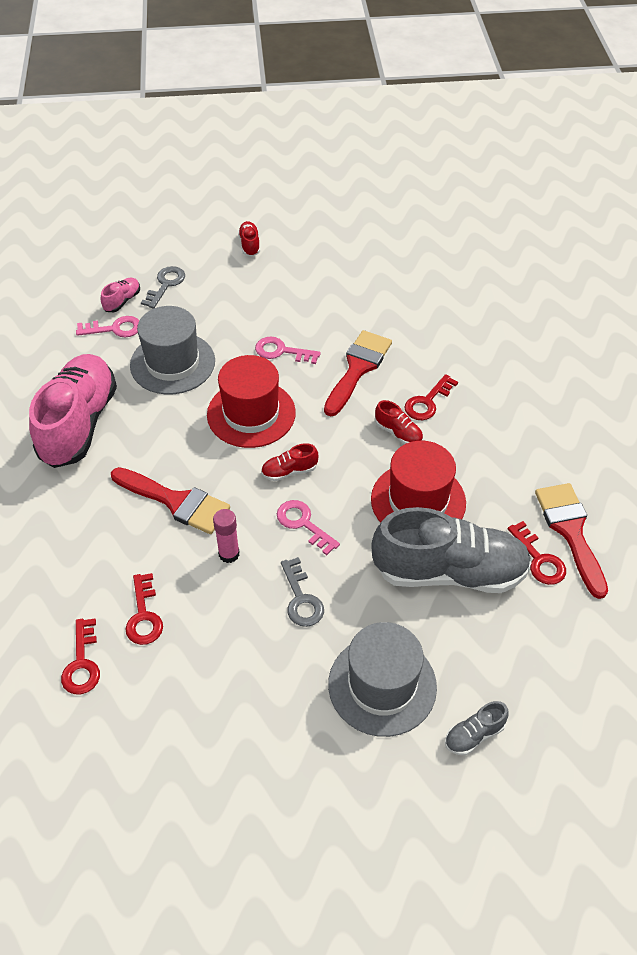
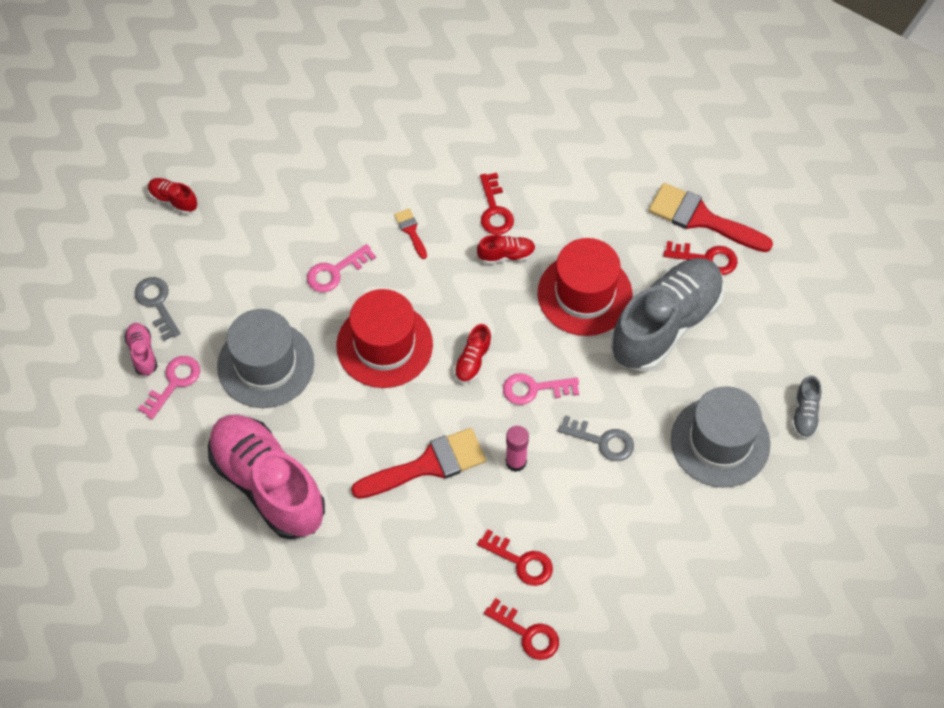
camera: 50 degrees left, 10 degrees up
(358, 369) = (411, 231): red brush -> red brush, size x0.47

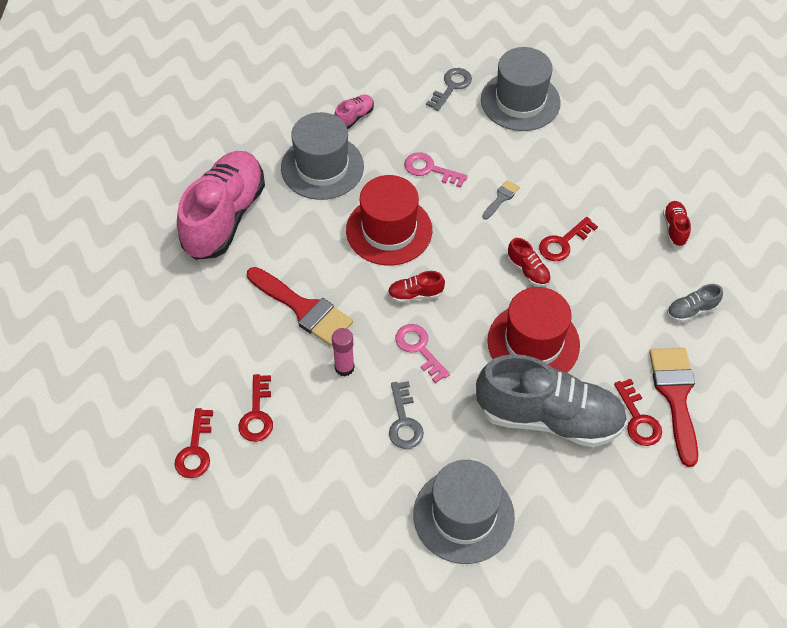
camera: 60 degrees right, 5 degrees down
(142, 353) = (284, 95): pink shoe -> pink shoe (354, 117)
(157, 304) = (328, 83): grey key -> grey key (451, 87)
(173, 200) = (418, 50): red shoe -> red shoe (674, 228)
(174, 383) = (272, 123): pink key -> none
(305, 150) = (520, 101): none -> grey hat
(411, 231) = (501, 198): red brush -> grey brush
(805, 414) = (539, 575): grey shoe -> grey shoe (691, 310)

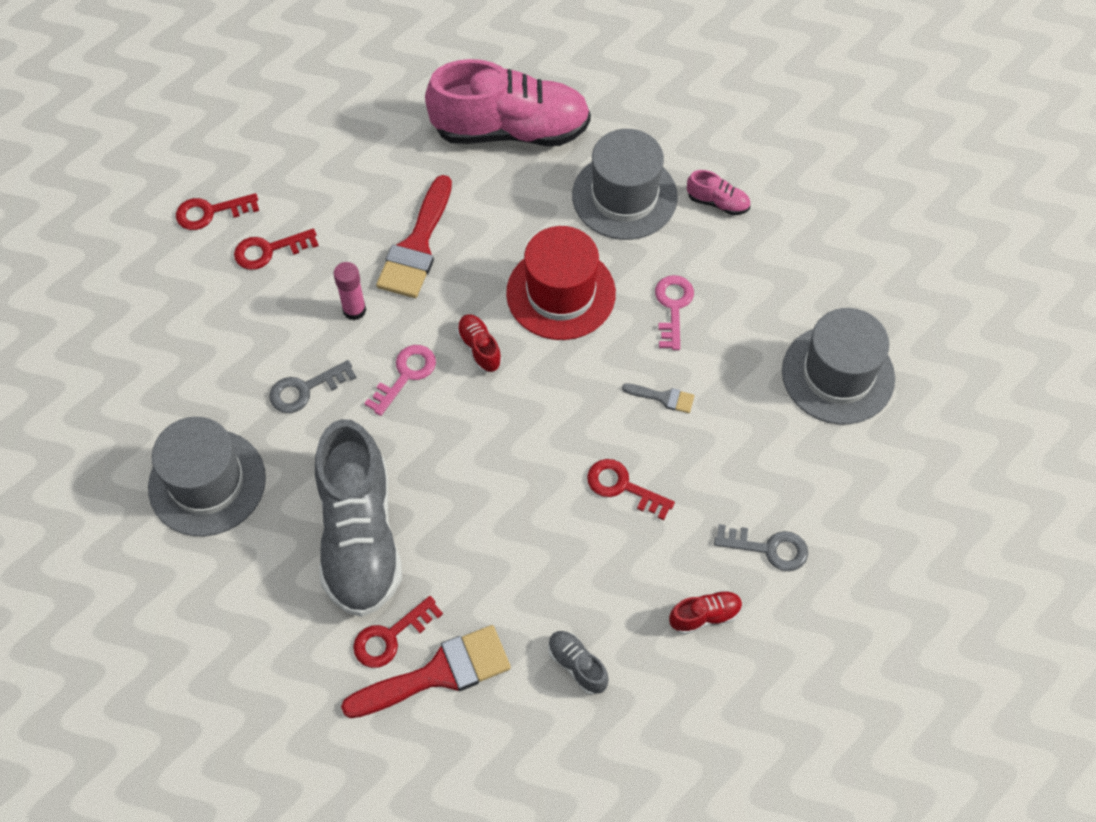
camera: 70 degrees right, 5 degrees up
(451, 87) = (822, 289): grey key -> grey key (768, 548)
(528, 270) = (562, 458): red shoe -> none
(533, 343) = (458, 492): red hat -> none

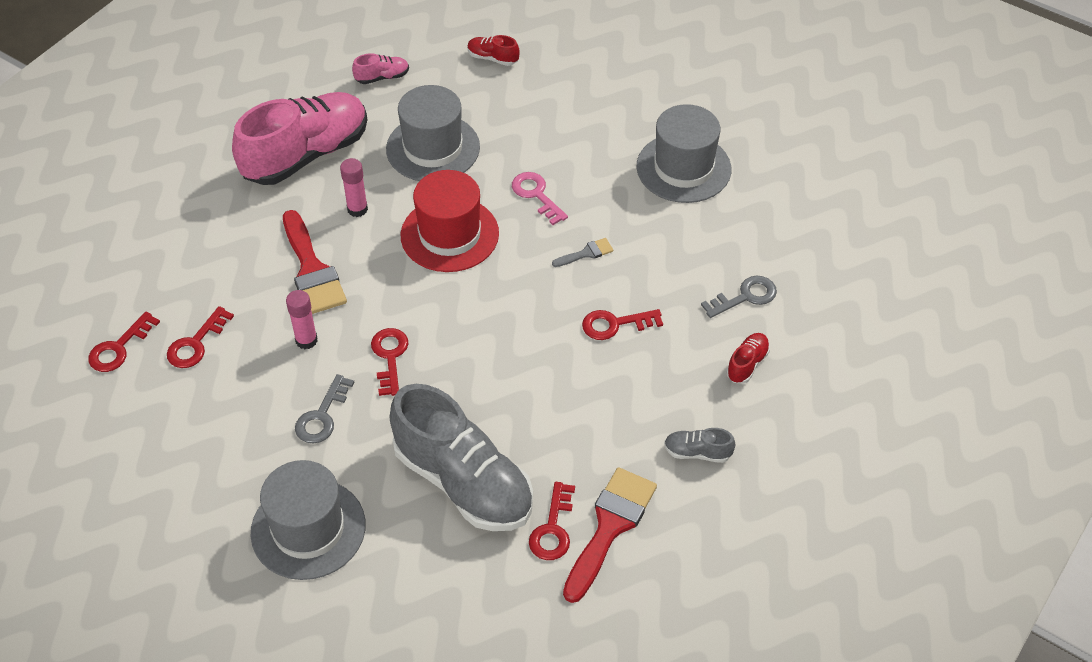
camera: 40 degrees left, 10 degrees down
(405, 375) = (390, 357): pink key -> red key
(479, 348) = (427, 305): red shoe -> red shoe (493, 58)
(505, 213) = (357, 209): none -> pink glue stick
(717, 202) = (501, 114): pink shoe -> pink shoe (382, 77)

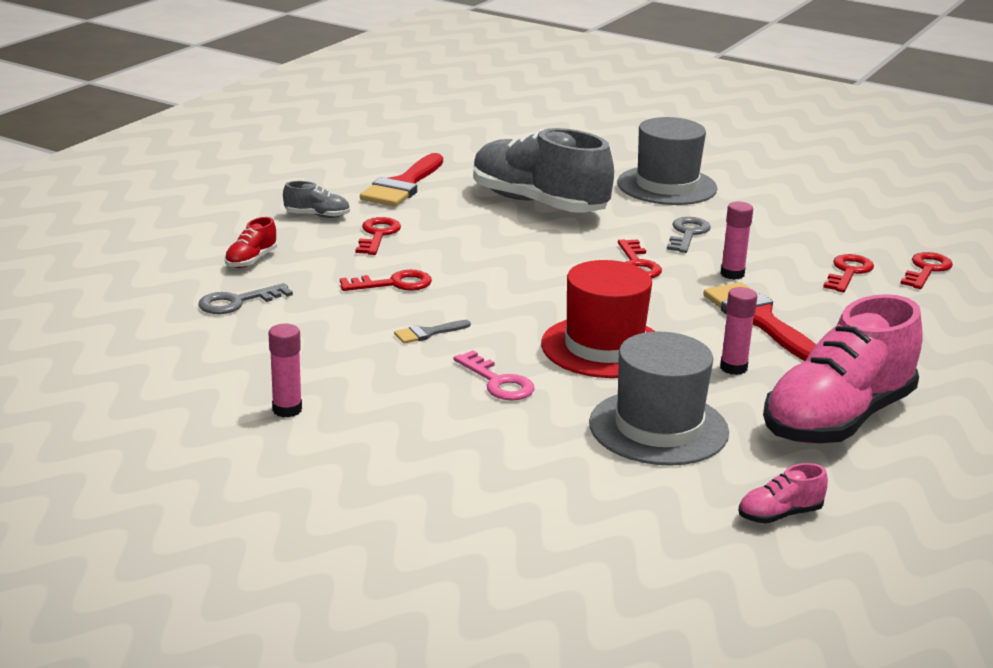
camera: 175 degrees right, 25 degrees down
(493, 58) = (600, 546): red shoe -> none
(553, 529) = (454, 185): red key -> red key (378, 235)
(683, 168) = (287, 410): grey hat -> pink glue stick

